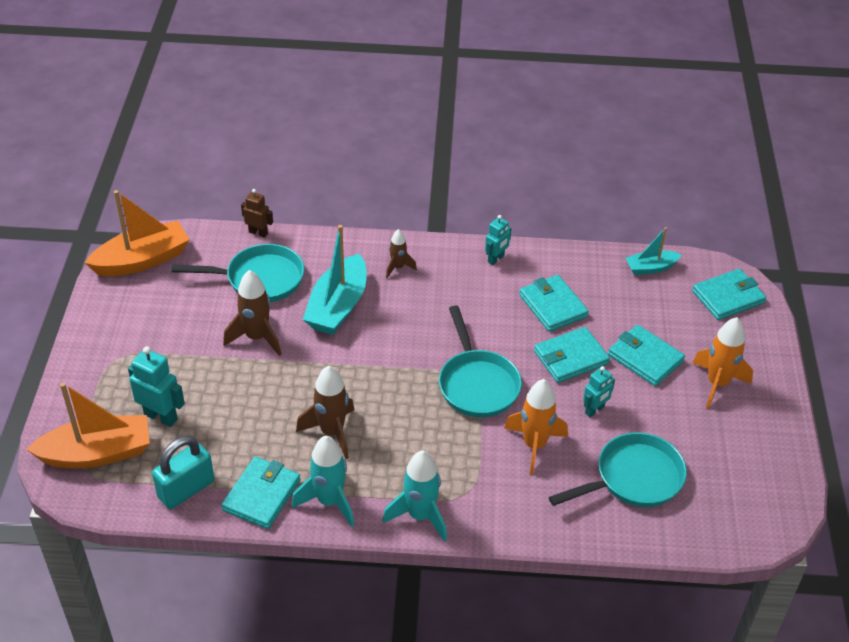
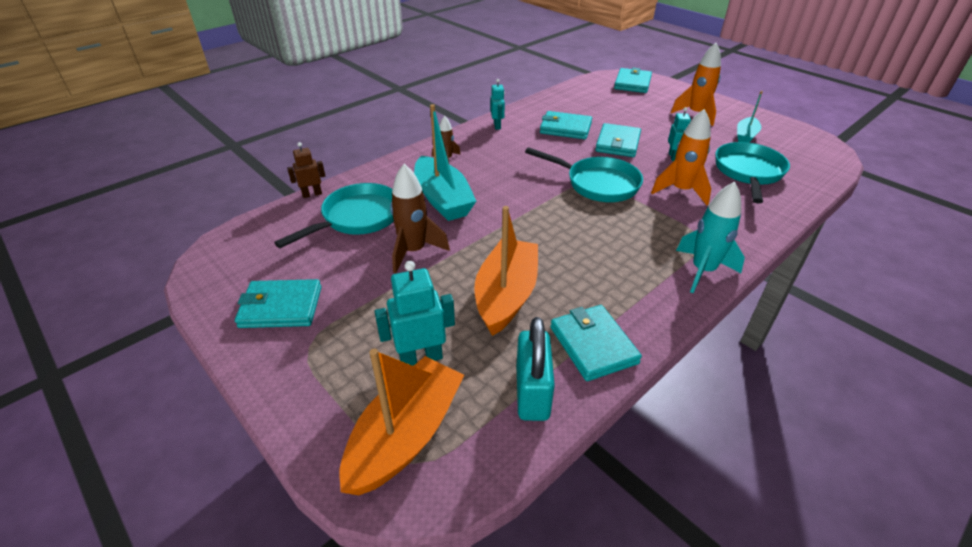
camera: 45 degrees left, 5 degrees down
(142, 260) = (229, 264): orange boat -> orange boat (506, 295)
(329, 501) = (641, 309): turquoise rocket -> none
(332, 432) = (566, 268): brown rocket -> none
(645, 358) = (649, 123): turquoise wallet -> turquoise wallet (281, 307)
(650, 268) = (579, 90): turquoise boat -> turquoise boat (745, 136)

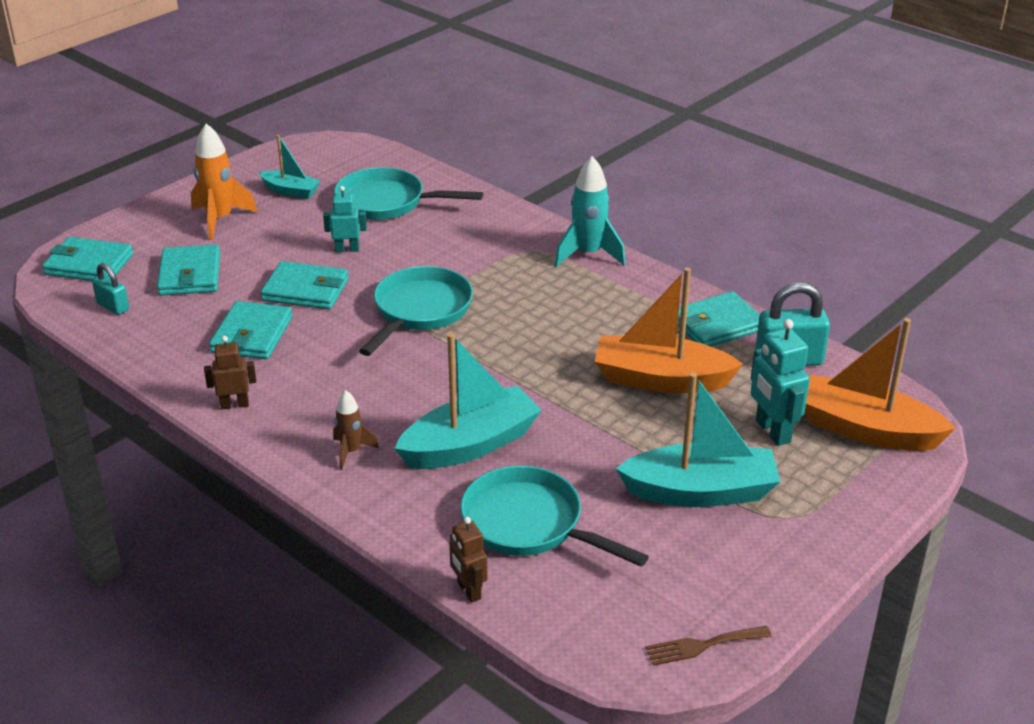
camera: 95 degrees left, 5 degrees down
(211, 280) = (702, 645): none -> brown fork
(281, 307) = (733, 557): turquoise wallet -> turquoise wallet (190, 274)
(358, 300) = (700, 492): none -> turquoise boat
(414, 251) = (597, 458): brown rocket -> none
(497, 126) = (234, 404): turquoise robot -> brown robot
(591, 91) = (113, 306): none -> turquoise padlock
(681, 191) = (433, 252): orange rocket -> none

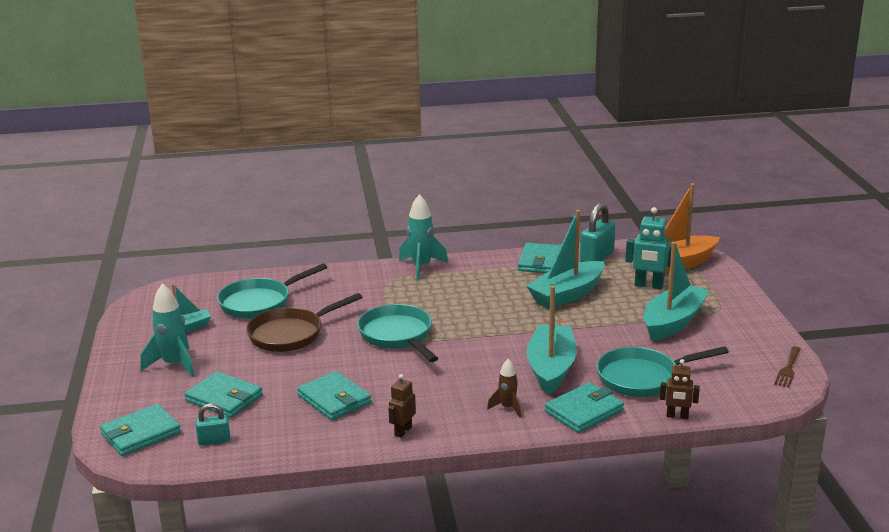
camera: 50 degrees left, 10 degrees down
(220, 219) = (174, 365): orange rocket -> turquoise rocket
(306, 290) = (313, 364): turquoise wallet -> turquoise wallet (584, 411)
(347, 249) = (290, 334): turquoise robot -> brown pan
(661, 379) = (567, 295): orange boat -> turquoise boat

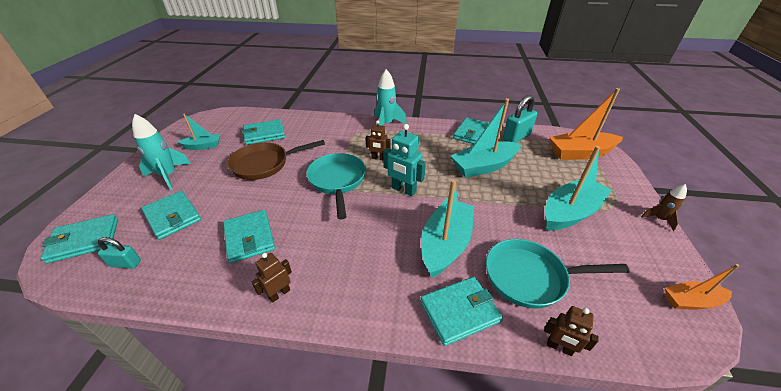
camera: 15 degrees right, 15 degrees up
(259, 303) = (264, 134): turquoise pan -> turquoise wallet
(434, 306) = (378, 158): none -> brown robot
(507, 408) = (387, 286): brown rocket -> brown rocket (659, 219)
(648, 285) = (553, 169): turquoise robot -> turquoise robot (403, 190)
(788, 369) = (691, 301): brown fork -> orange boat

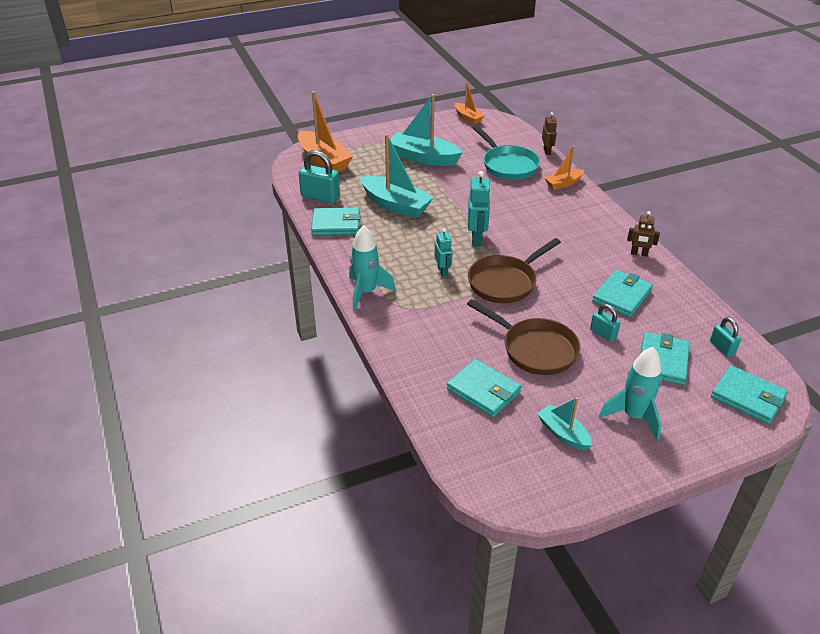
camera: 120 degrees left, 0 degrees up
(234, 202) = (603, 333): none -> turquoise padlock
(337, 181) = (505, 282): turquoise pan -> brown pan
(378, 158) = (443, 271): brown robot -> turquoise robot
(445, 244) = (516, 201): turquoise boat -> none
(459, 311) = (563, 183): turquoise wallet -> orange boat
(659, 219) = (395, 126): brown rocket -> none

